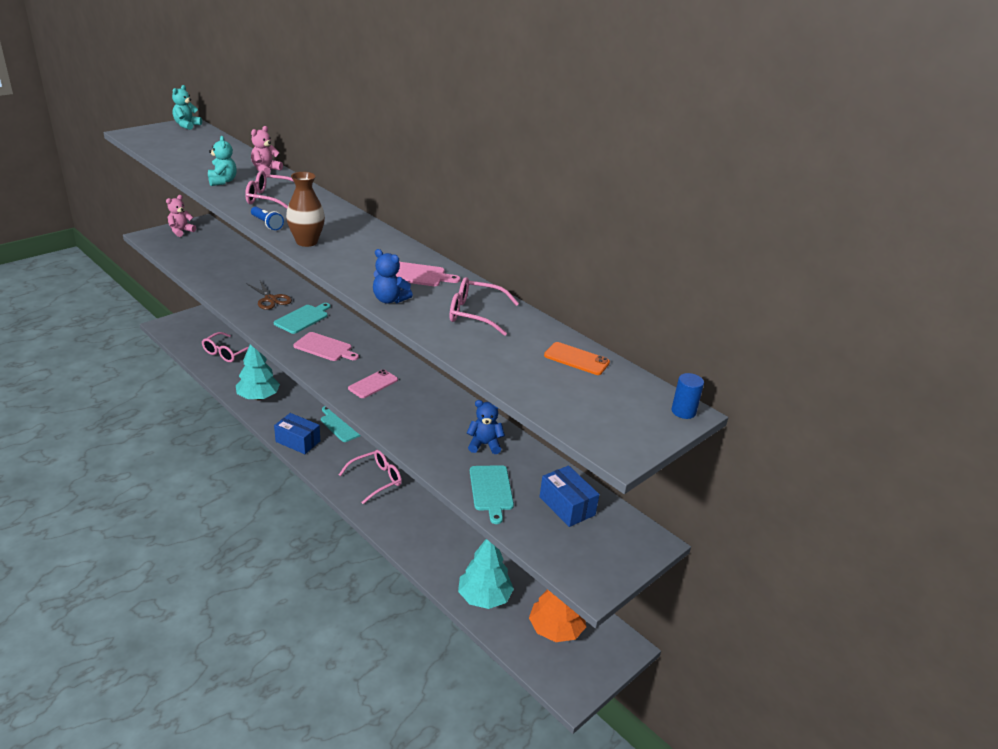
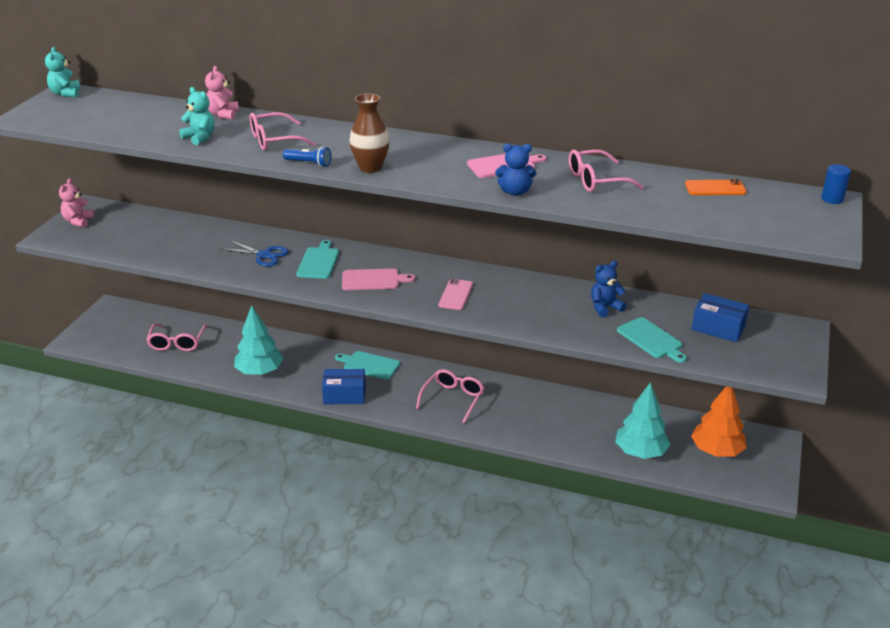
camera: 25 degrees left, 0 degrees up
(270, 299) = (264, 255): brown scissors -> blue scissors

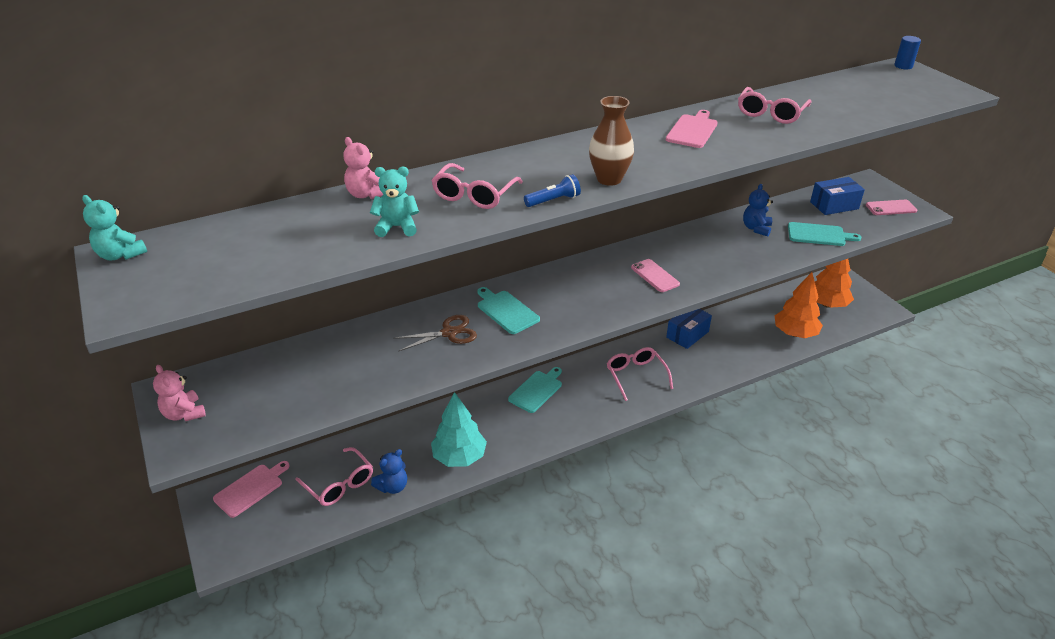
camera: 45 degrees left, 5 degrees up
(264, 255) = (449, 333): blue scissors -> brown scissors
(344, 395) = (559, 428): blue box -> blue box (687, 334)
(369, 365) = (536, 390): turquoise cutting board -> turquoise cutting board turned 150 degrees clockwise
(373, 280) = (577, 300): pink cutting board -> pink cutting board (250, 489)
(515, 192) = (747, 147): blue teddy bear -> blue teddy bear (392, 486)
(640, 452) = (795, 333): turquoise tree -> orange tree
(715, 188) = (840, 87): orange phone -> none
(773, 358) = (891, 208): none -> pink phone

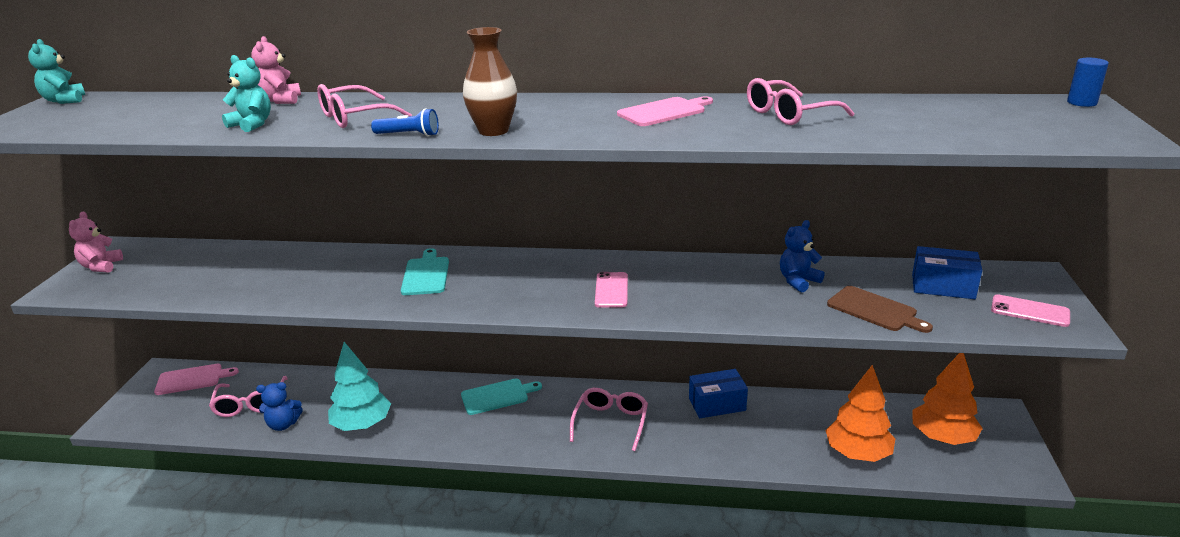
camera: 35 degrees right, 10 degrees down
(449, 333) = (353, 276): brown scissors -> none
(819, 235) = (875, 310): turquoise cutting board -> brown cutting board

